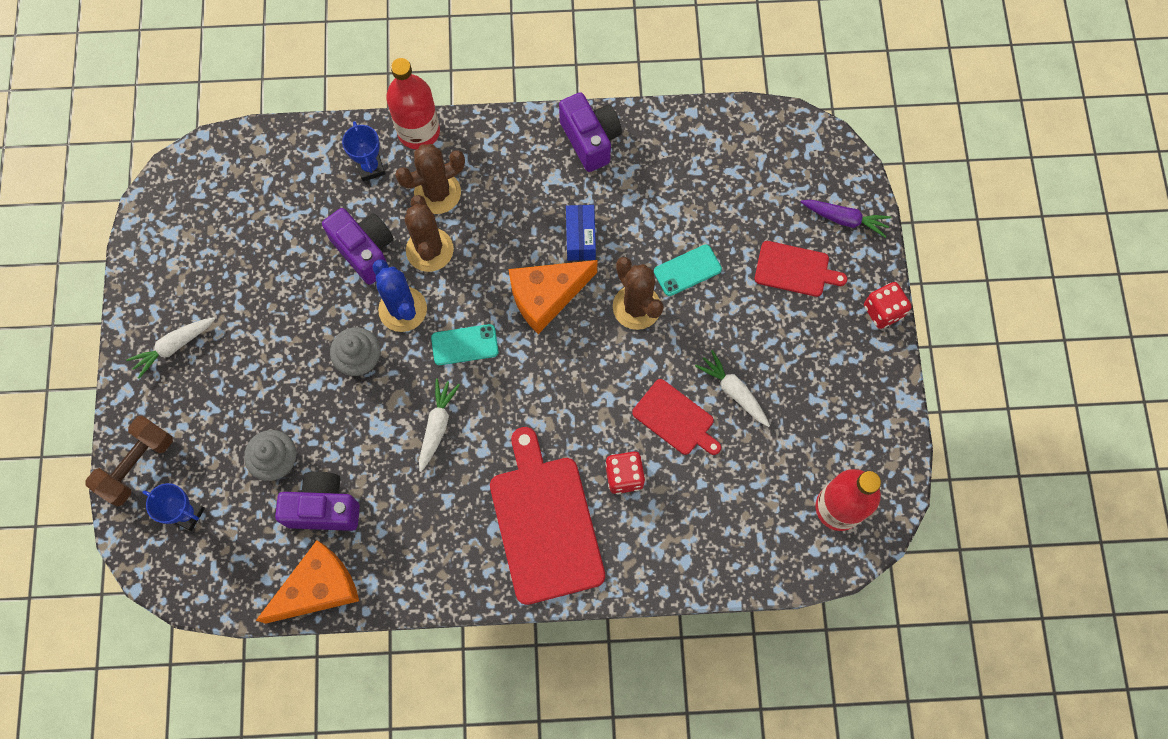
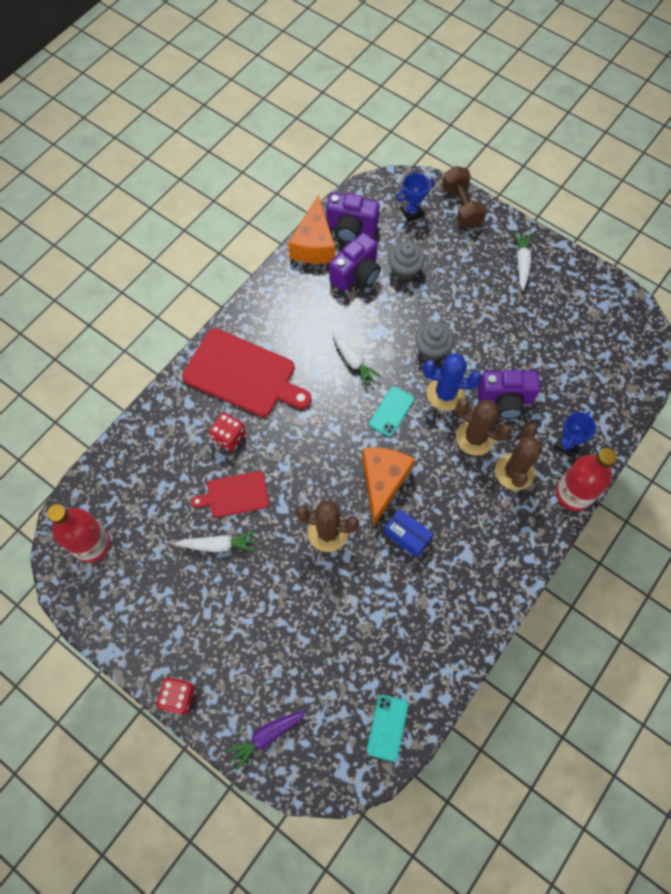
camera: 130 degrees right, 5 degrees down
(370, 168) = (566, 444): blue trophy -> blue trophy turned 75 degrees counterclockwise
(590, 140) = (478, 604): purple camera -> purple camera (351, 228)
(687, 270) = (324, 587): turquoise phone -> turquoise phone (387, 727)
(795, 270) = (262, 662): red cutting board -> none

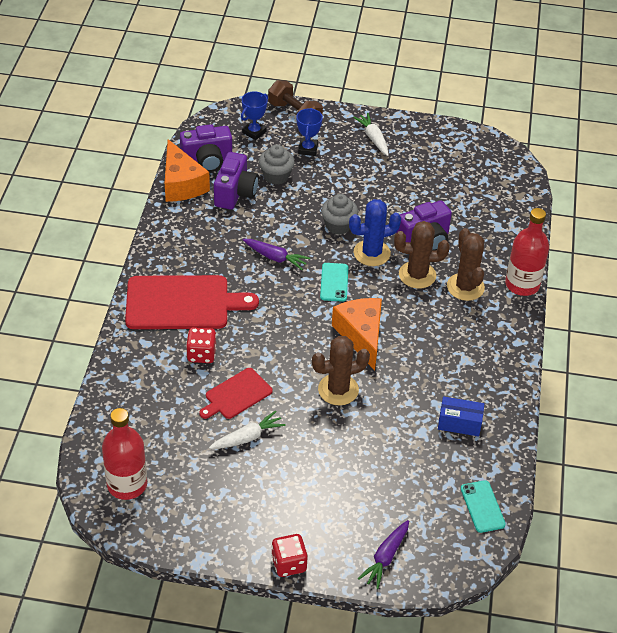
camera: 30 degrees left, 20 degrees down
(353, 361) = (275, 258): white carrot -> purple carrot
(407, 536) = (407, 366): blue box -> blue box (459, 423)
(566, 444) = (494, 253): blue trophy -> blue trophy (308, 149)

